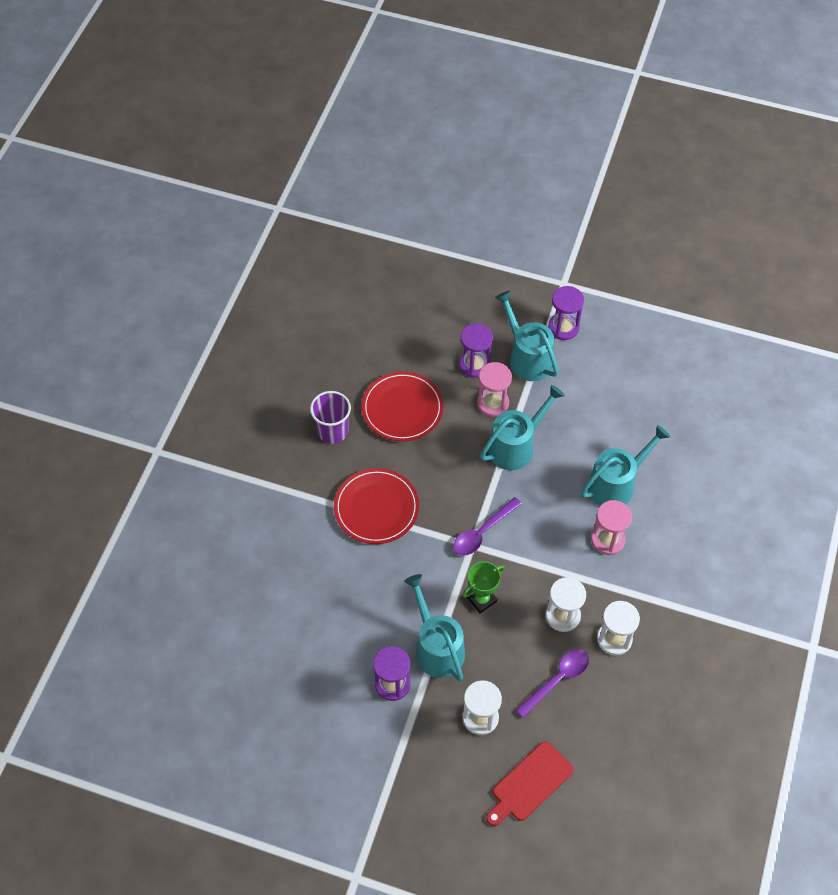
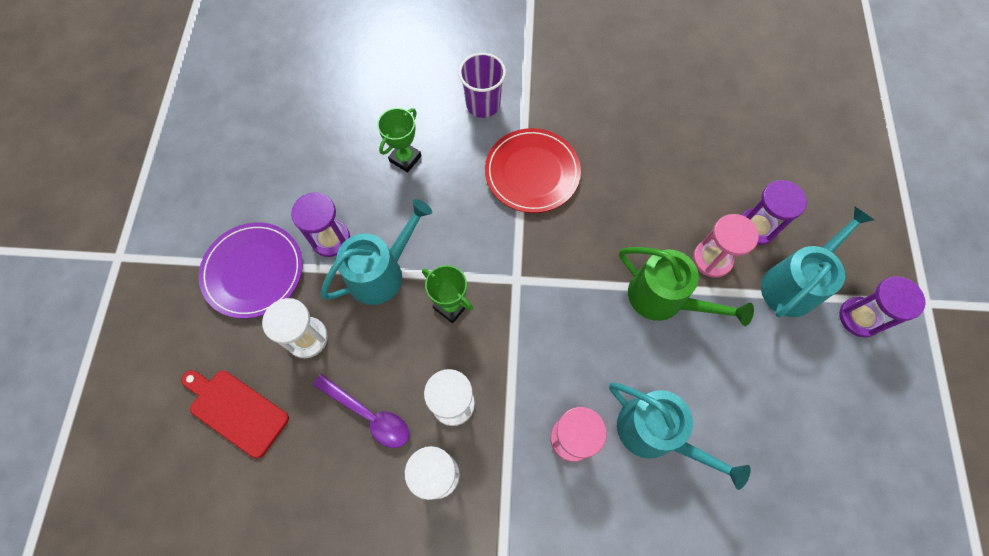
camera: 75 degrees right, 10 degrees up
(329, 606) = (405, 158): none -> green trophy
(332, 431) = (610, 108): purple cup -> purple cup (483, 104)
(402, 408) = (665, 166): red plate -> none
(405, 754) = (253, 271): none -> purple plate
(482, 532) = (536, 287): purple spoon -> none
(515, 446) = (663, 298): turquoise watering can -> green watering can

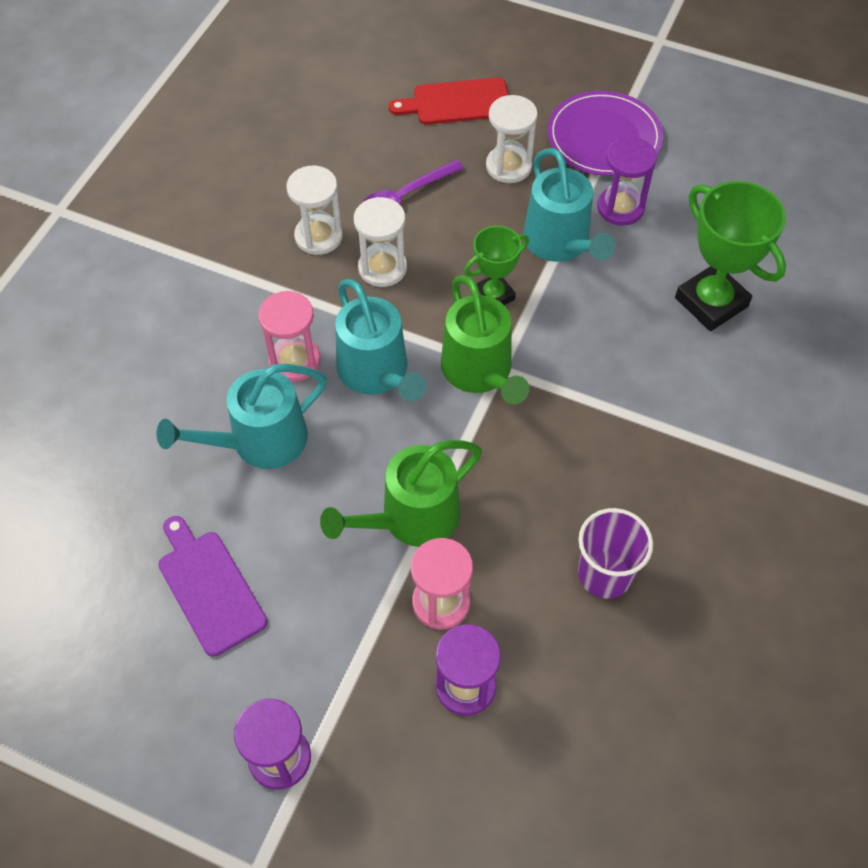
camera: 110 degrees right, 10 degrees down
(236, 410) = (456, 102): red cutting board -> red cutting board turned 150 degrees counterclockwise
(405, 158) = (711, 302): green trophy -> green trophy, size x1.67
(483, 104) = (777, 411): purple cup -> purple cup (605, 574)
(525, 293) = (480, 372): none -> green watering can
(532, 172) = (647, 434): red plate -> none
(782, 415) = (209, 587): none -> purple cutting board
(793, 284) = (363, 693): turquoise watering can -> turquoise watering can (376, 373)

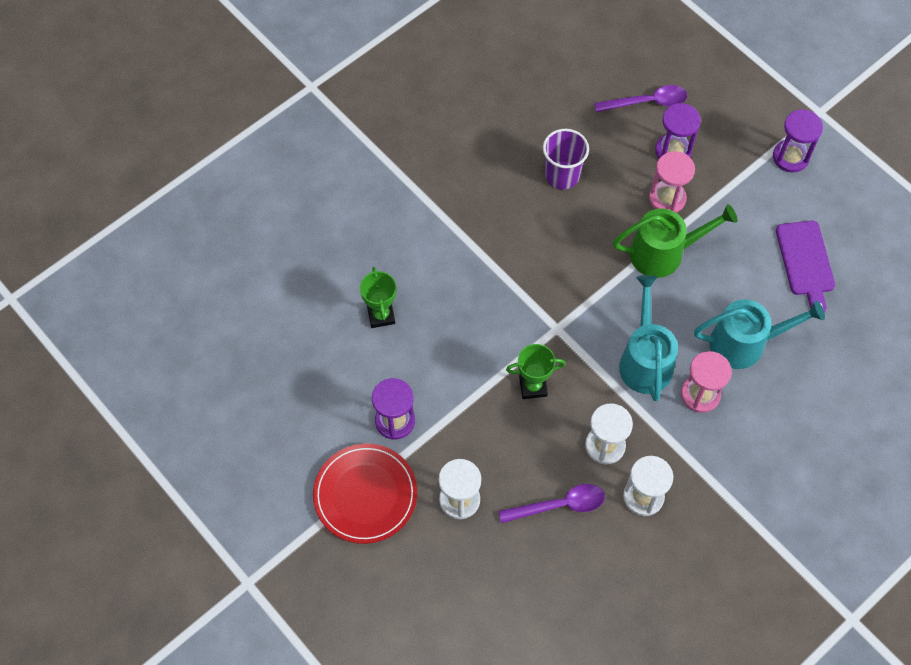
camera: 155 degrees left, 5 degrees up
(456, 102) = (467, 590): red cutting board -> none
(480, 372) = (572, 331): green watering can -> none
(544, 759) = (647, 102): none -> purple spoon
(560, 243) = (459, 409): turquoise watering can -> none
(604, 137) = (365, 495): purple plate -> red plate
(711, 302) = (381, 315): green trophy -> green trophy, size x0.60

